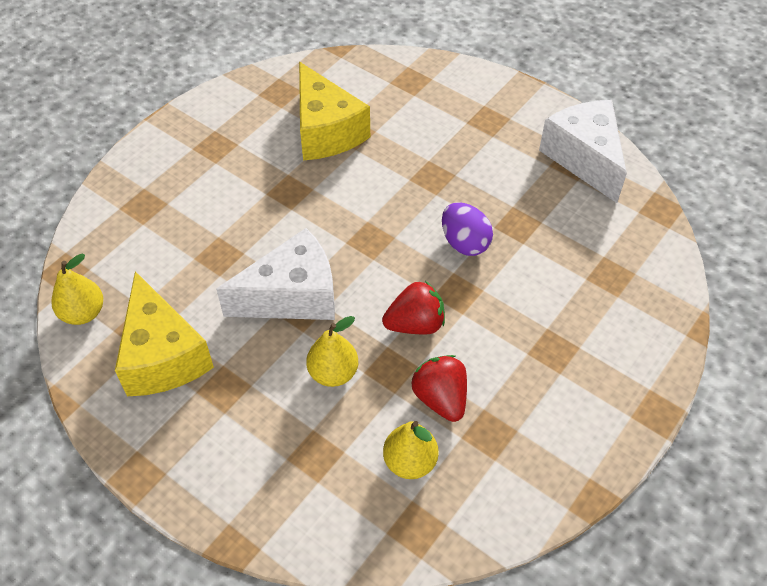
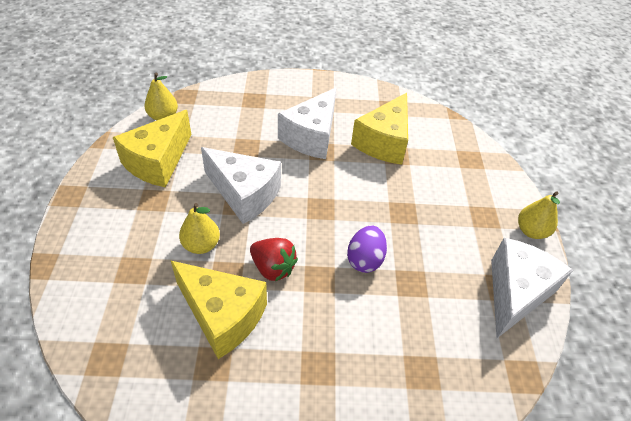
camera: 50 degrees right, 5 degrees down
(259, 187) = (311, 137): none -> white cheese
(410, 462) = (158, 325): yellow pear -> yellow pear (531, 231)
(440, 398) = (222, 316): red strawberry -> yellow cheese

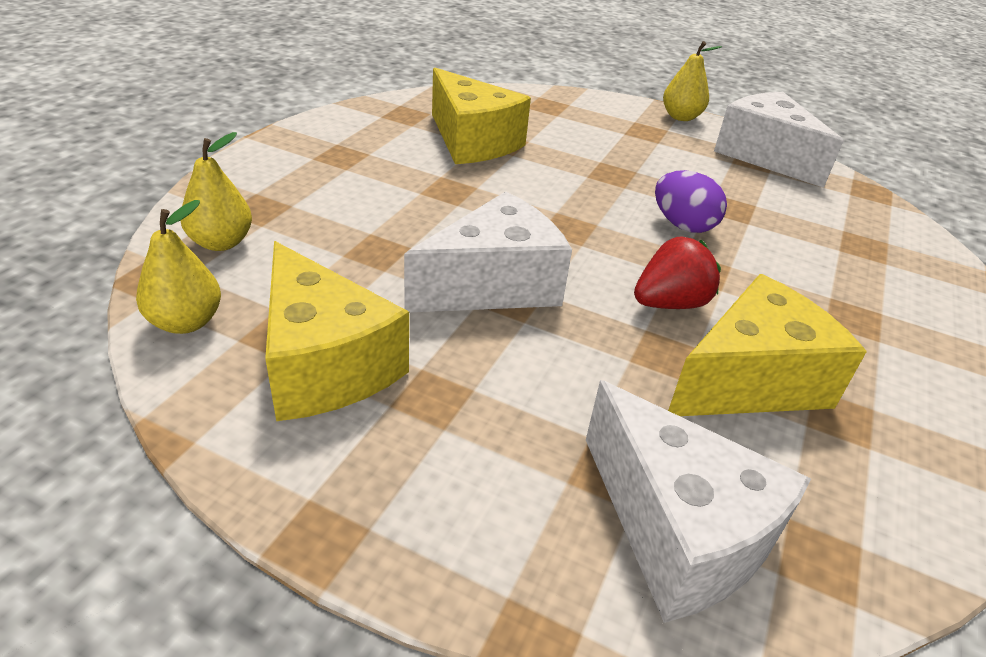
camera: 65 degrees left, 10 degrees down
(201, 245) = (588, 364): yellow pear -> yellow pear (221, 243)
(311, 137) = (410, 187): white cheese -> white cheese (677, 531)

